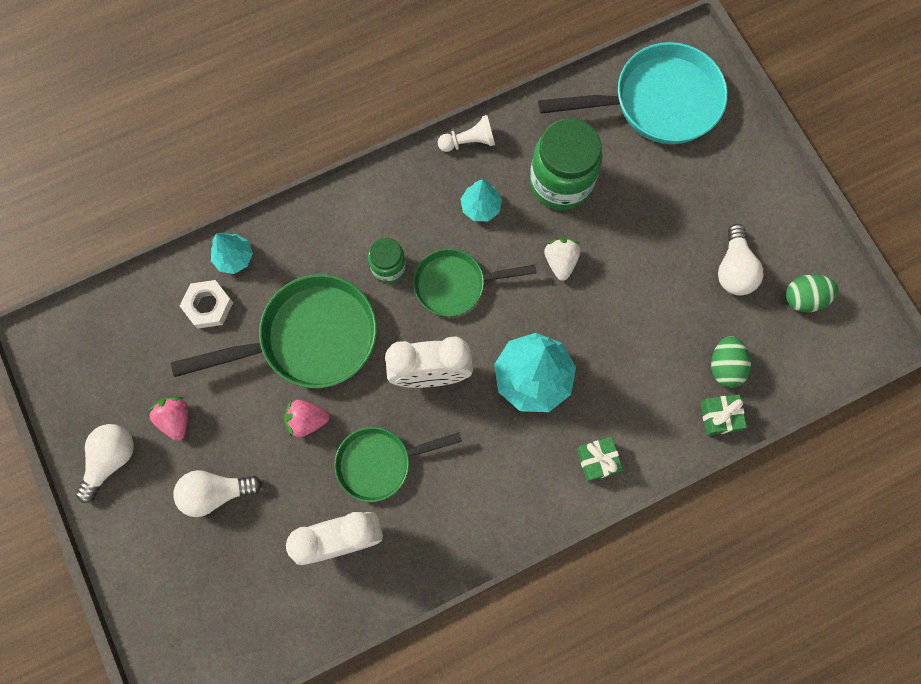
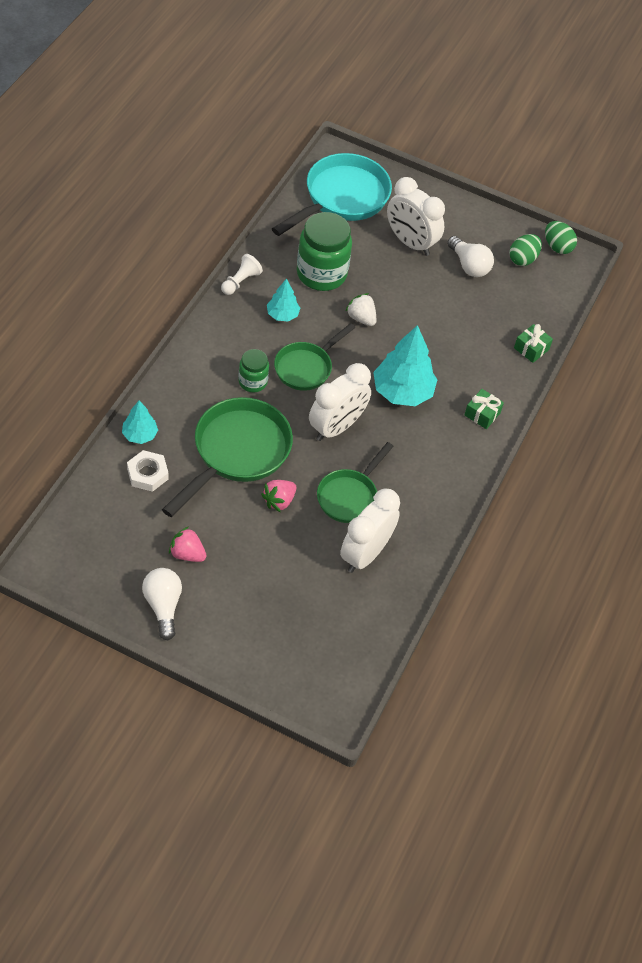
camera: 45 degrees left, 20 degrees down
(216, 492) = (256, 580): white light bulb -> none
(689, 201) = (410, 243): none -> white clock
(725, 366) = (510, 320): green egg -> green egg (557, 247)

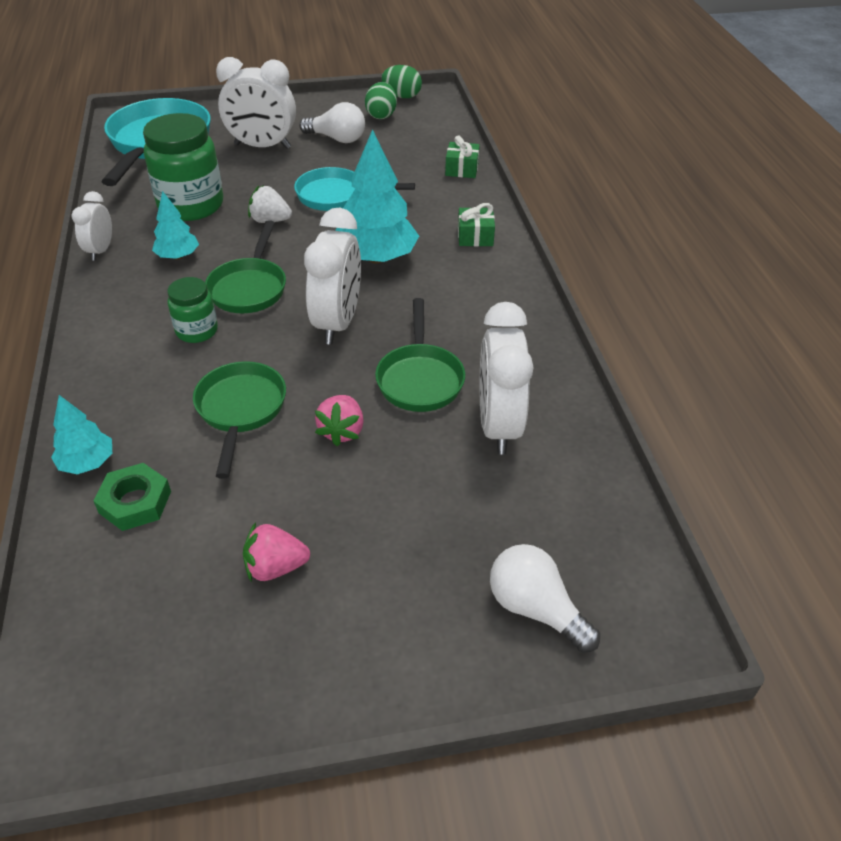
camera: 30 degrees left, 10 degrees down
(147, 474) = (135, 502): white nut -> green nut
(163, 606) = (299, 662): white light bulb -> white light bulb (535, 609)
(237, 452) = (240, 410): green pan -> green pan, size x0.62
(240, 281) = (100, 251): white pawn -> white clock
(422, 322) = (337, 196): none -> turquoise pan

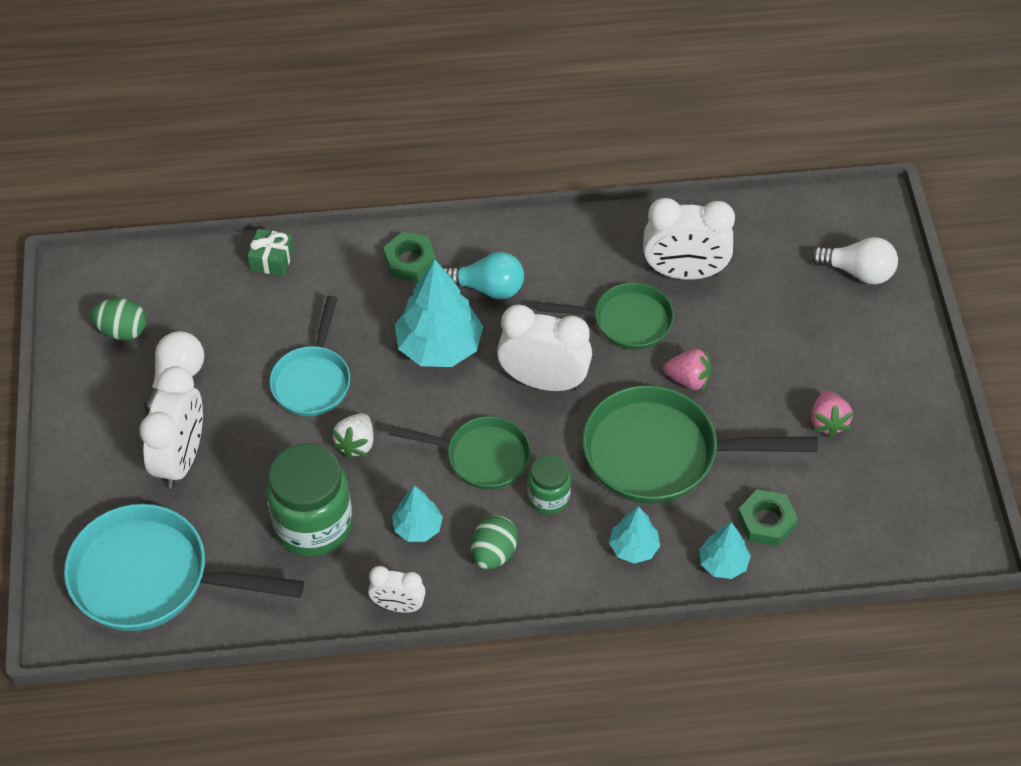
camera: 85 degrees left, 10 degrees up
(125, 391) = (634, 548): none -> turquoise tree
(240, 410) = (661, 454): green pan -> green pan, size x1.62
(402, 96) = (73, 306): green egg -> green egg (493, 553)
(451, 283) = (488, 288): none -> turquoise light bulb
(475, 236) = (410, 261): green gift -> green nut
(535, 609) = (857, 272): white light bulb -> white light bulb turned 120 degrees counterclockwise

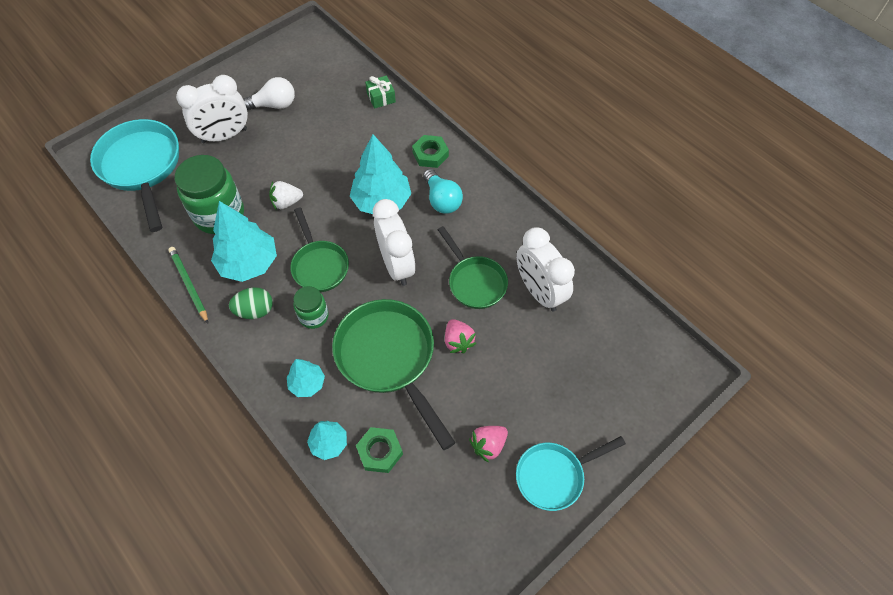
camera: 55 degrees right, 5 degrees up
(122, 331) = (288, 68): green egg -> none
(313, 380) = (315, 159): turquoise pan -> turquoise pan (554, 476)
(398, 606) = (189, 285): white clock -> green pencil
(417, 527) = (249, 263): turquoise tree -> turquoise tree, size x1.85
(857, 272) = (629, 393): white light bulb -> none

